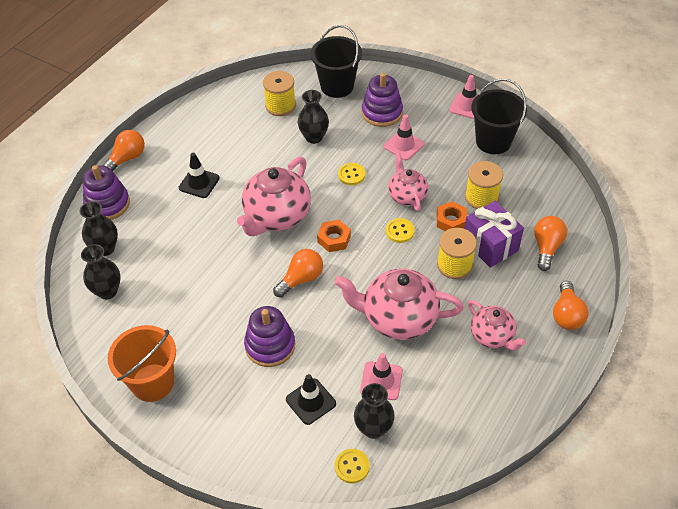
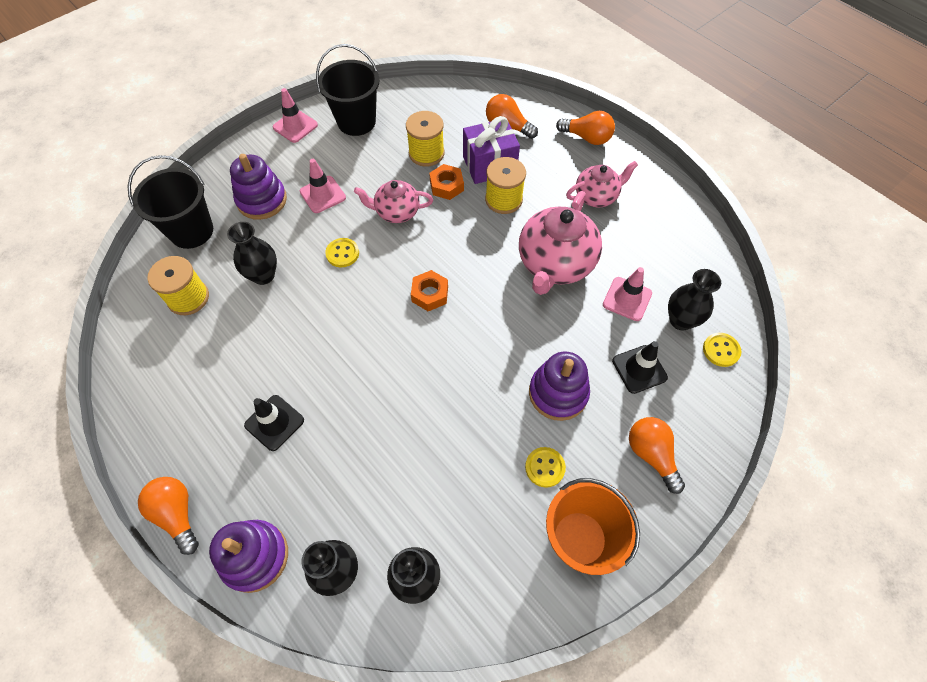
camera: 75 degrees left, 10 degrees up
(276, 216) = (372, 344): pink teapot -> none
(301, 279) = (475, 340): orange light bulb -> orange light bulb (651, 454)
(399, 231) = (443, 232): yellow button -> yellow button (545, 467)

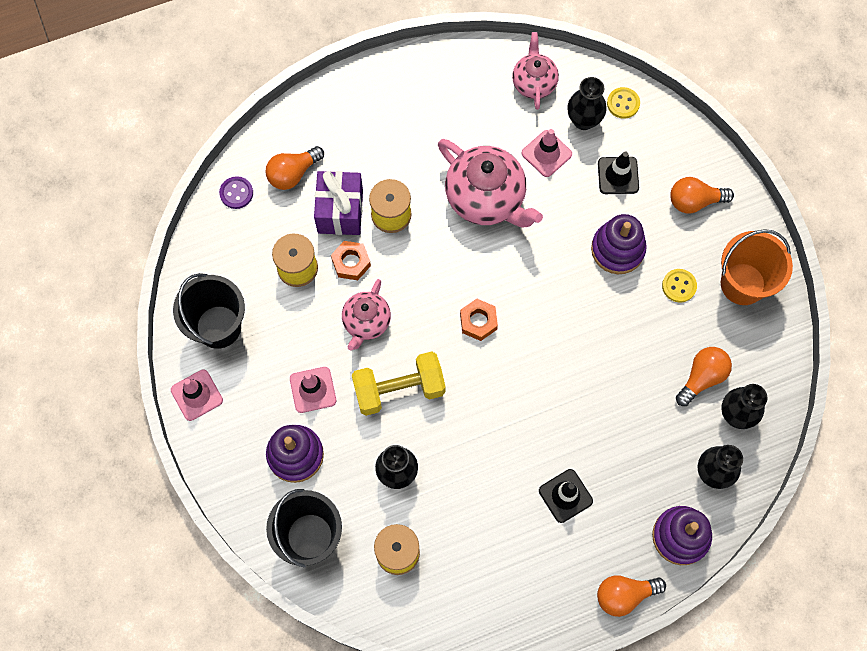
camera: 70 degrees left, 10 degrees up
(342, 253) = (399, 389): yellow button -> yellow dumbbell
(473, 99) = (236, 193): none -> purple button
(587, 138) = (342, 104): orange light bulb -> orange light bulb (702, 377)
(596, 196) = (421, 128): pink teapot -> pink teapot (534, 82)

